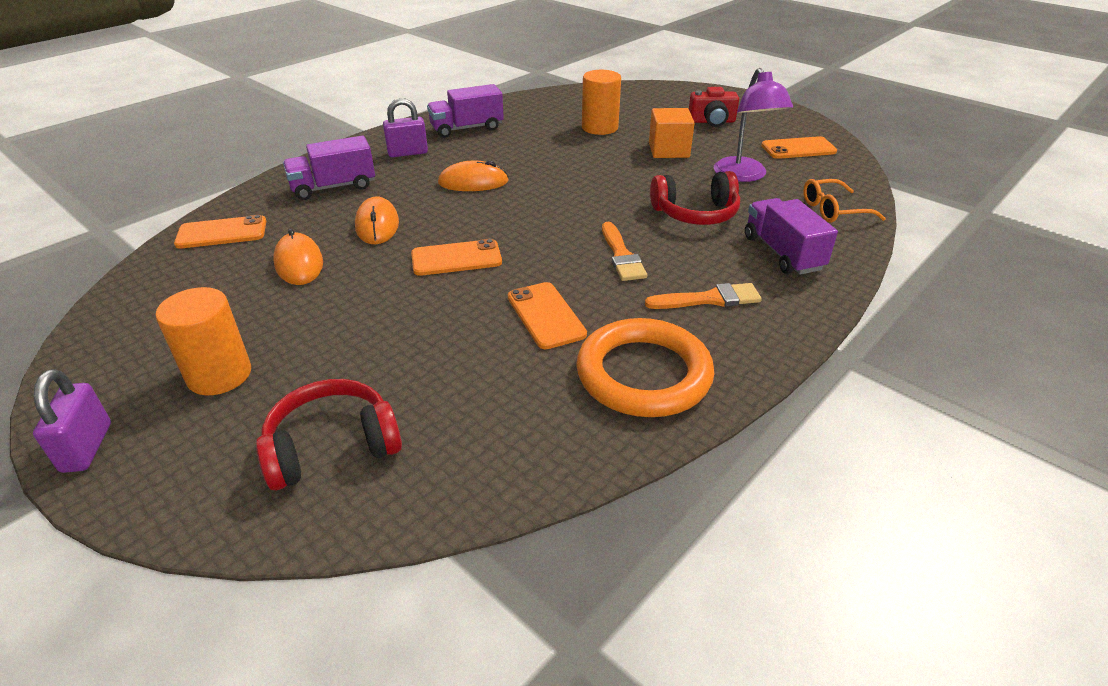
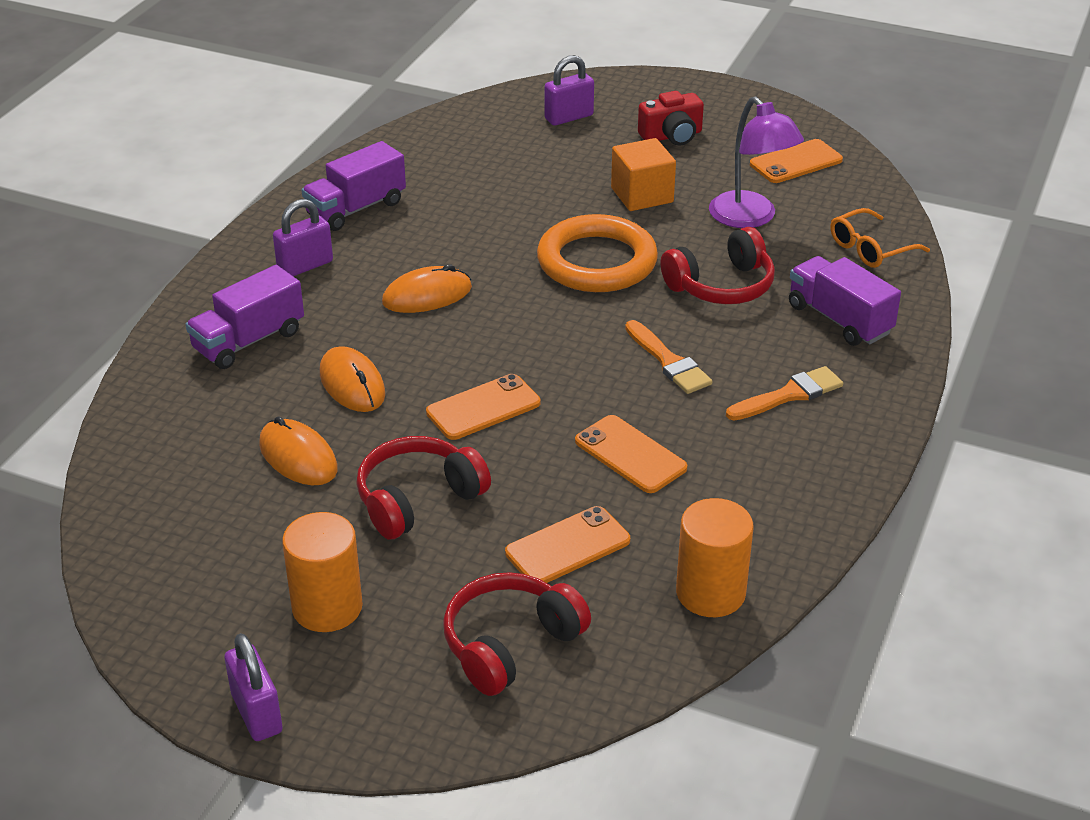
camera: 20 degrees left, 0 degrees up
(222, 233) = (160, 439): orange phone -> orange phone (567, 546)
(356, 311) = (418, 499): none -> red headphones
(599, 127) = (534, 173): orange cylinder -> orange cylinder (710, 593)
(643, 374) = (766, 495): orange ring -> orange ring (597, 261)
(645, 102) = (569, 117): none -> purple padlock

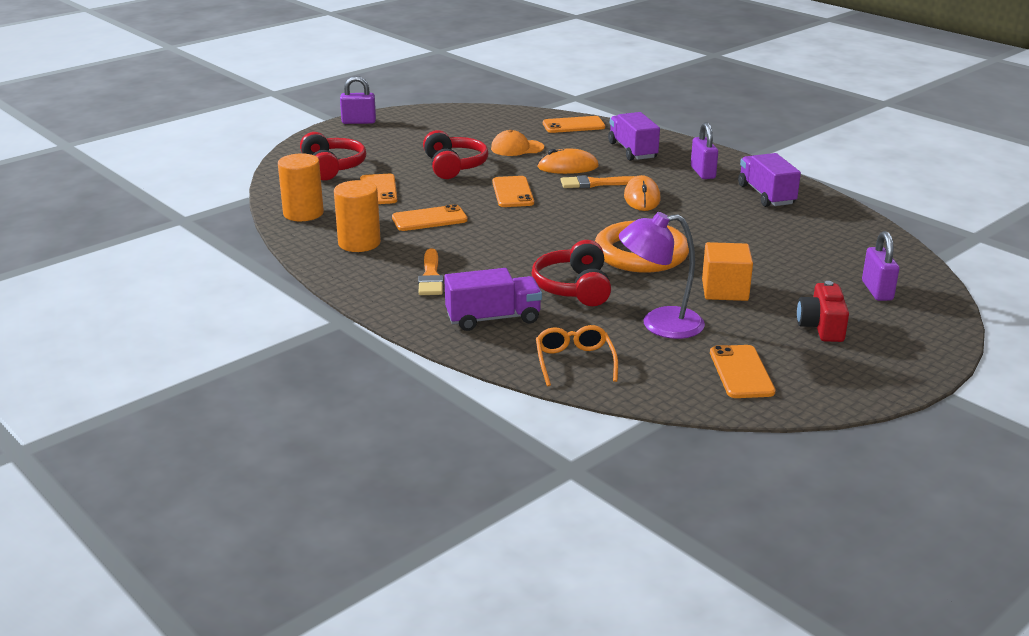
camera: 115 degrees right, 10 degrees down
(156, 426) = (573, 125): none -> orange phone
(298, 457) = (517, 148): orange mouse -> orange cap
(327, 607) = (403, 140): orange cylinder -> orange cylinder (359, 243)
(669, 362) = (504, 249): orange brush -> orange brush (595, 183)

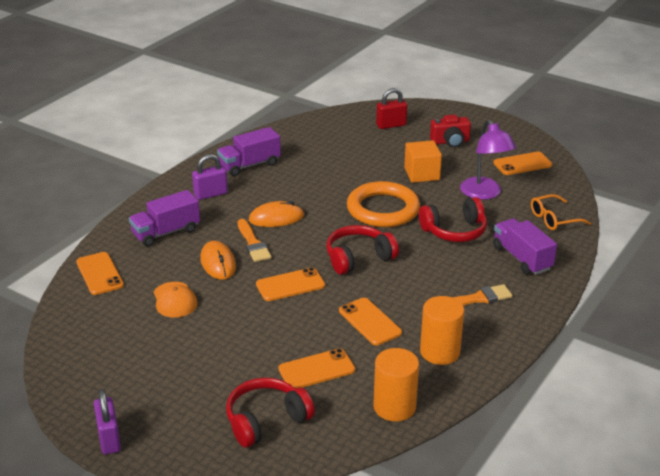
camera: 105 degrees left, 5 degrees up
(454, 166) = (236, 332): red headphones -> red headphones (358, 258)
(877, 291) = (391, 125): purple padlock -> red padlock

